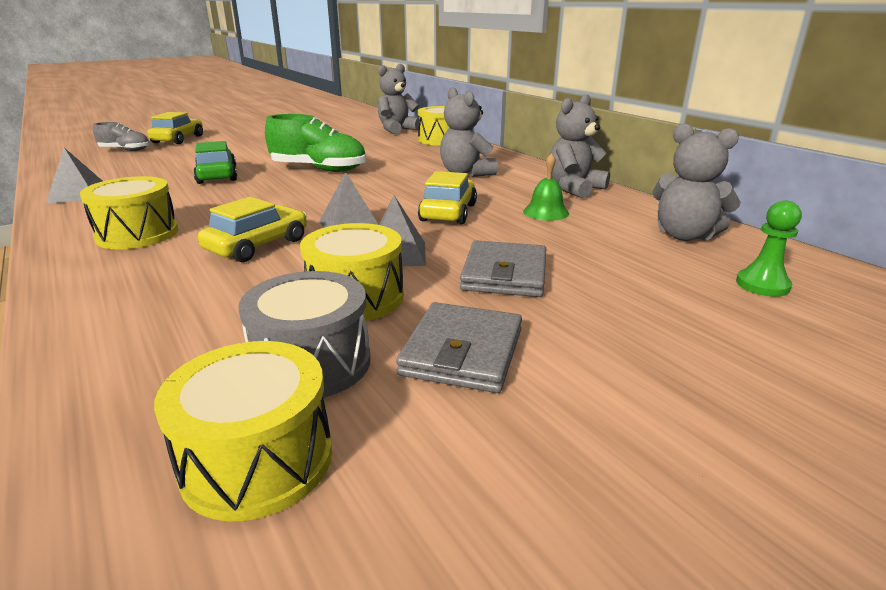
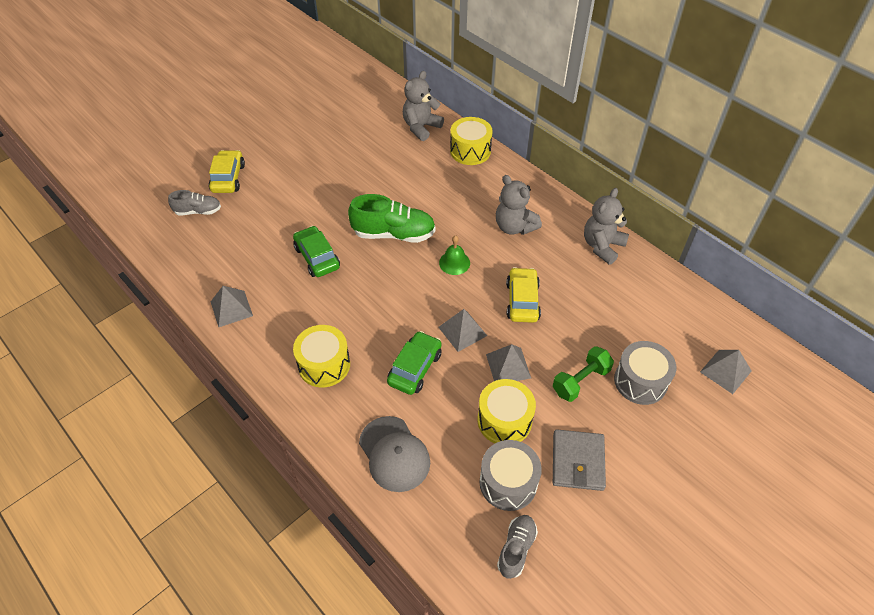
camera: 10 degrees left, 25 degrees up
(143, 312) = (394, 454): none -> grey cap
(257, 460) = (516, 549): yellow drum -> grey shoe
(258, 245) = (415, 368): yellow car -> green car
(504, 274) = (580, 381): grey wallet -> green dumbbell
(546, 212) = (589, 291): green bell -> green bell (454, 263)
(607, 282) = (640, 381): none -> grey drum
(684, 235) = (682, 314): grey teddy bear -> none
(762, 285) = (725, 371): green pawn -> grey pyramid

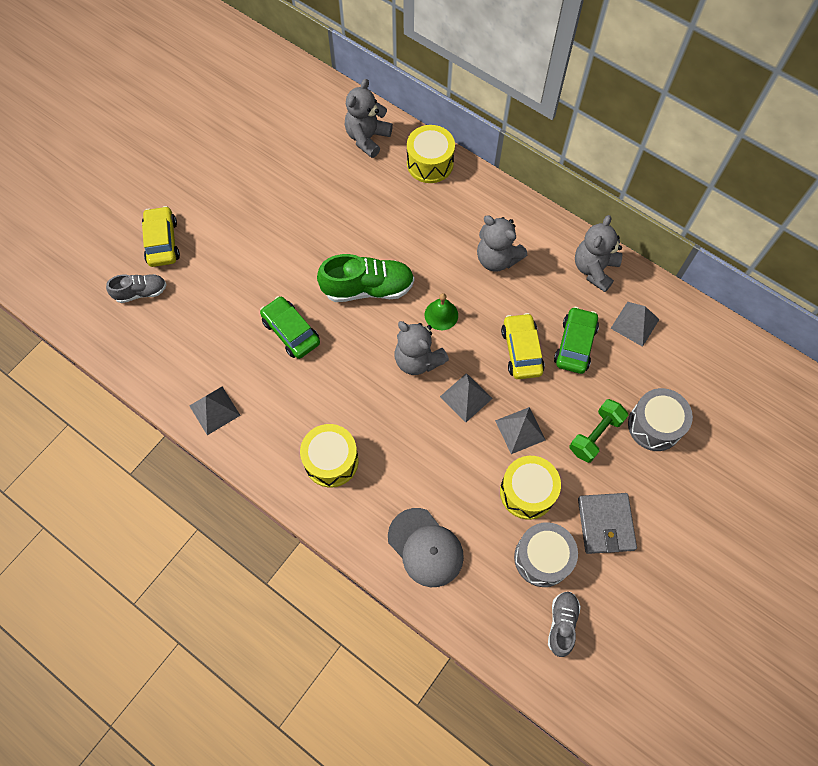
camera: 10 degrees left, 15 degrees up
(415, 368) = (426, 449): green car -> green car (575, 345)
(425, 295) = (418, 360): none -> grey teddy bear
(725, 371) = (736, 400): grey pyramid -> grey pyramid (634, 323)

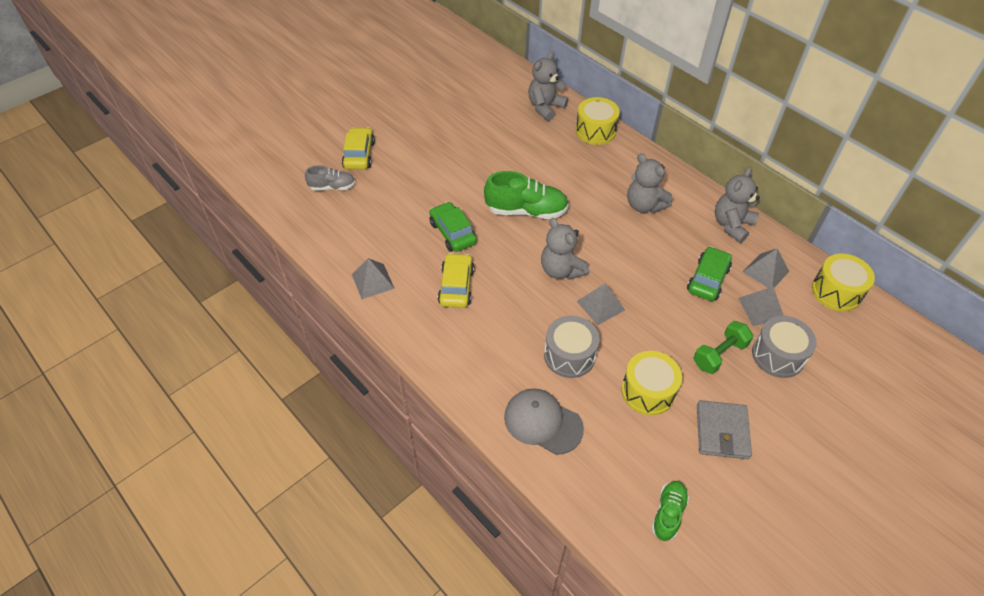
camera: 10 degrees right, 15 degrees down
(331, 461) = (468, 336): yellow drum -> yellow drum (836, 292)
(425, 547) = (543, 422): grey cap -> grey cap turned 150 degrees clockwise
(441, 315) = (588, 239): green bell -> none
(520, 430) = (647, 339): grey pyramid -> grey pyramid (761, 309)
(521, 351) = (657, 277): yellow car -> yellow car (456, 286)
(542, 558) = (655, 451): grey drum -> grey drum (569, 355)
(562, 624) = (668, 513): grey shoe -> green shoe

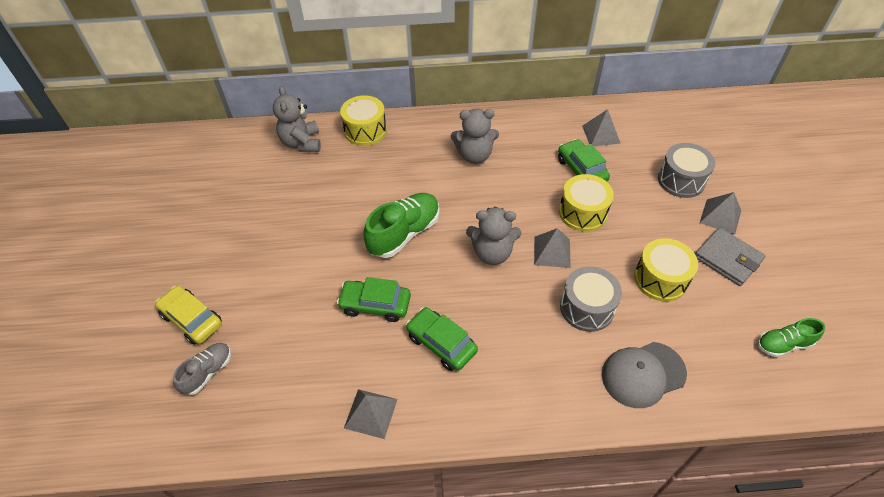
camera: 50 degrees left, 0 degrees up
(456, 286) = (441, 343): yellow car -> green car
(668, 513) = (783, 344): green shoe -> green shoe turned 75 degrees counterclockwise
(719, 354) = (657, 212): green dumbbell -> none
(732, 225) = (542, 121): grey teddy bear -> none
(761, 309) = (632, 160): grey pyramid -> grey pyramid (720, 216)
(836, 292) = (648, 112): yellow drum -> yellow drum (582, 213)

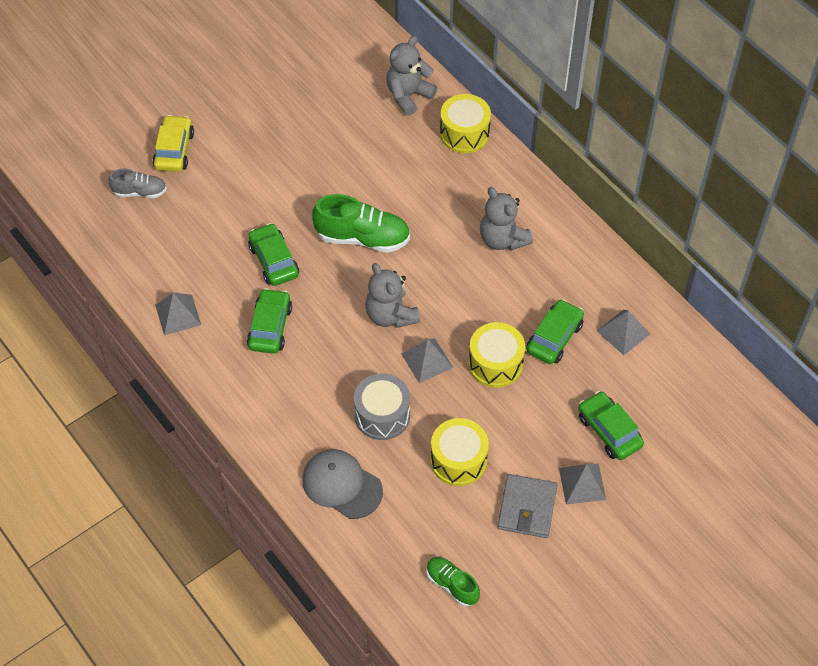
camera: 55 degrees right, 5 degrees up
(681, 180) = (609, 431): grey drum -> green car

